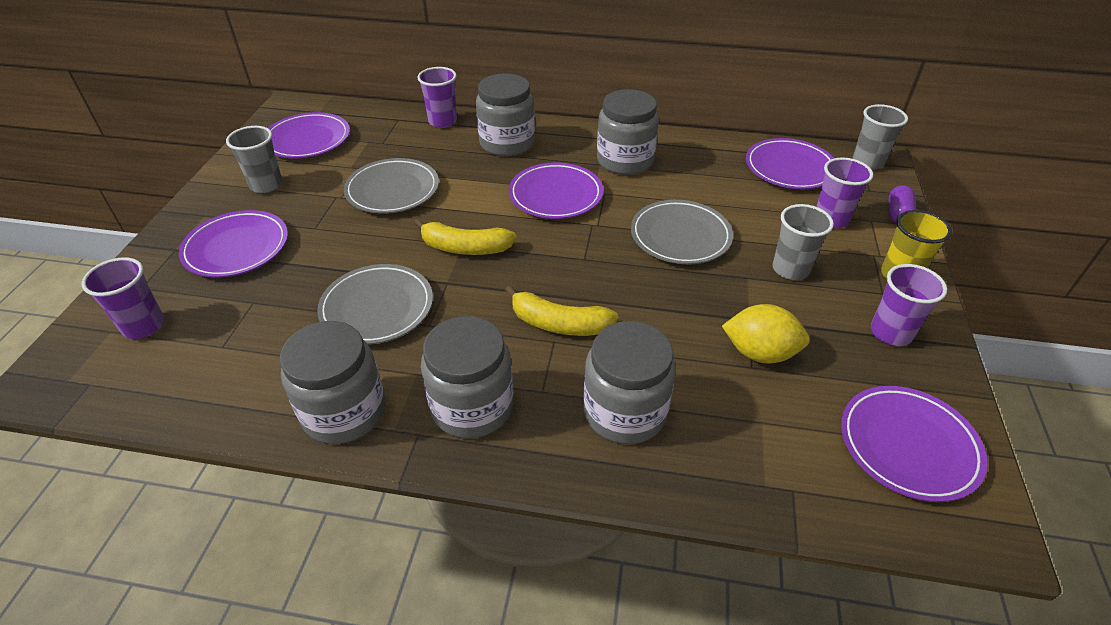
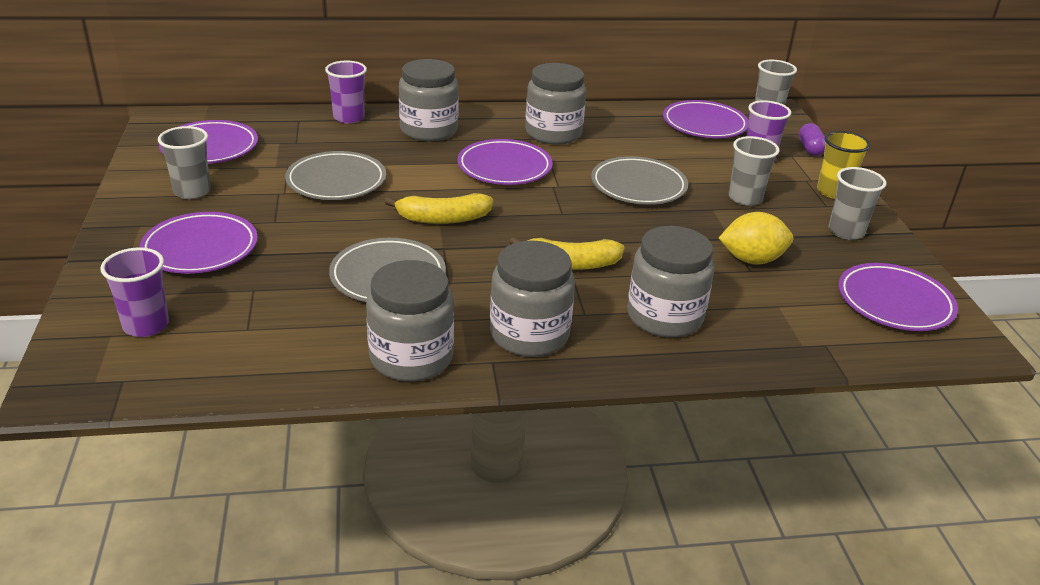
camera: 20 degrees left, 10 degrees down
(891, 333) = (846, 232): purple cup -> grey cup

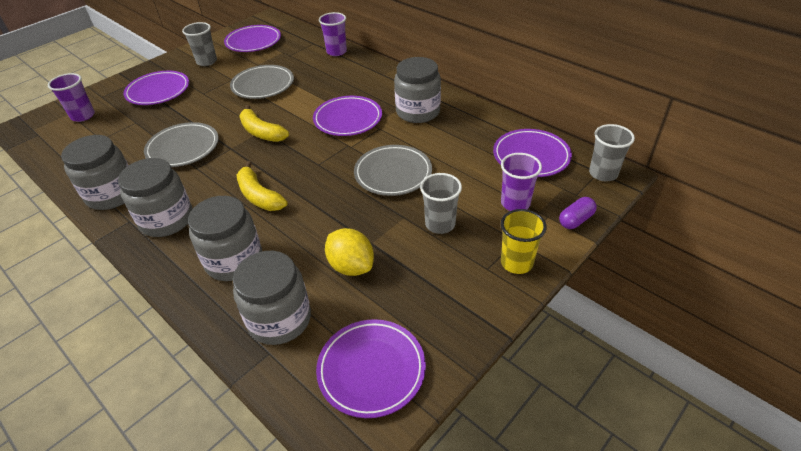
camera: 55 degrees right, 10 degrees up
(428, 130) = (358, 77): grey jar -> grey jar (279, 319)
(846, 232) = (456, 296): grey cup -> none

